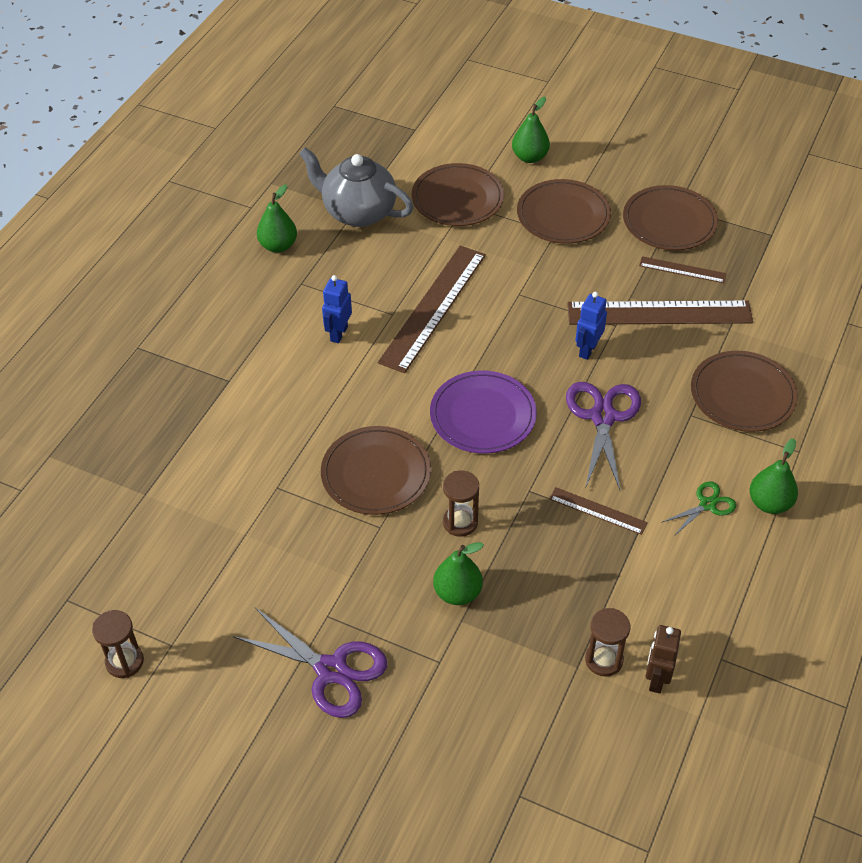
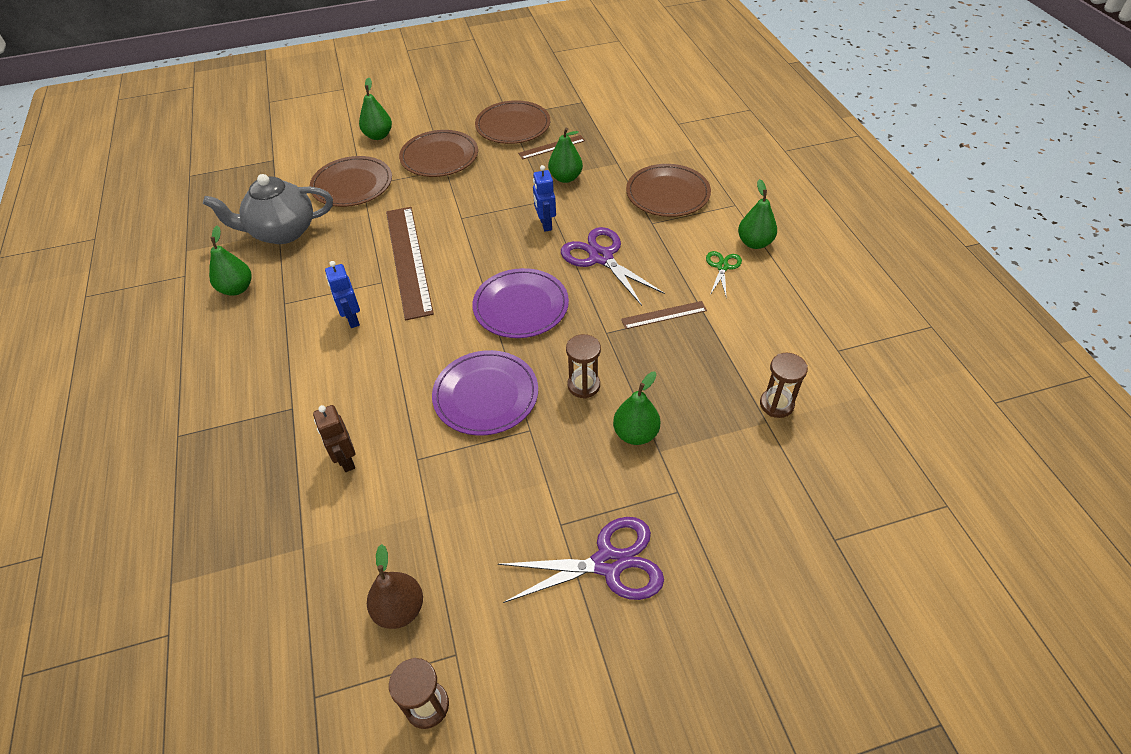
camera: 40 degrees left, 0 degrees up
(165, 586) = (400, 609): none -> brown pear
(376, 473) = (486, 395): brown plate -> purple plate
(656, 679) = (819, 391): brown robot -> brown robot (346, 460)
(659, 313) = (565, 178): brown ruler -> green pear

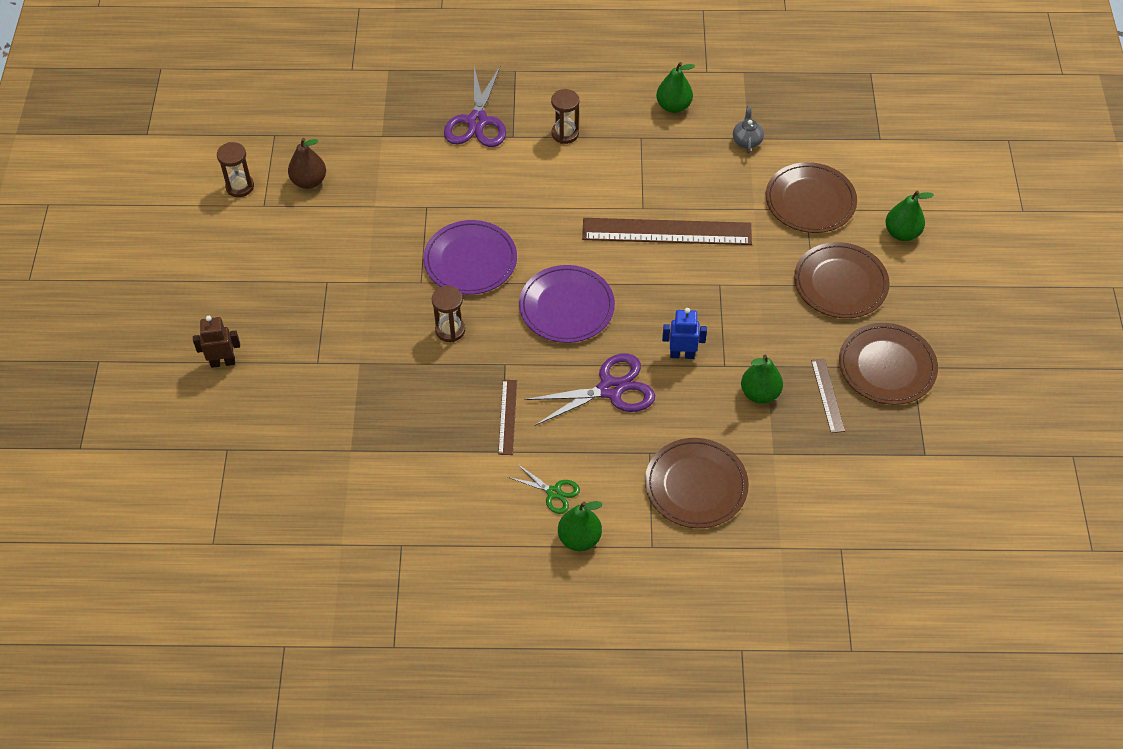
camera: 105 degrees right, 5 degrees up
(282, 232) = (747, 141): grey teapot -> grey teapot, size x0.45
(346, 460) = (445, 165): brown robot -> brown robot (223, 362)
(352, 319) = (600, 182): blue robot -> none
(608, 563) = (282, 301): purple scissors -> purple scissors (477, 121)
(635, 434) = (383, 352): green pear -> none
(776, 404) = (364, 465): brown hourglass -> brown hourglass (565, 133)

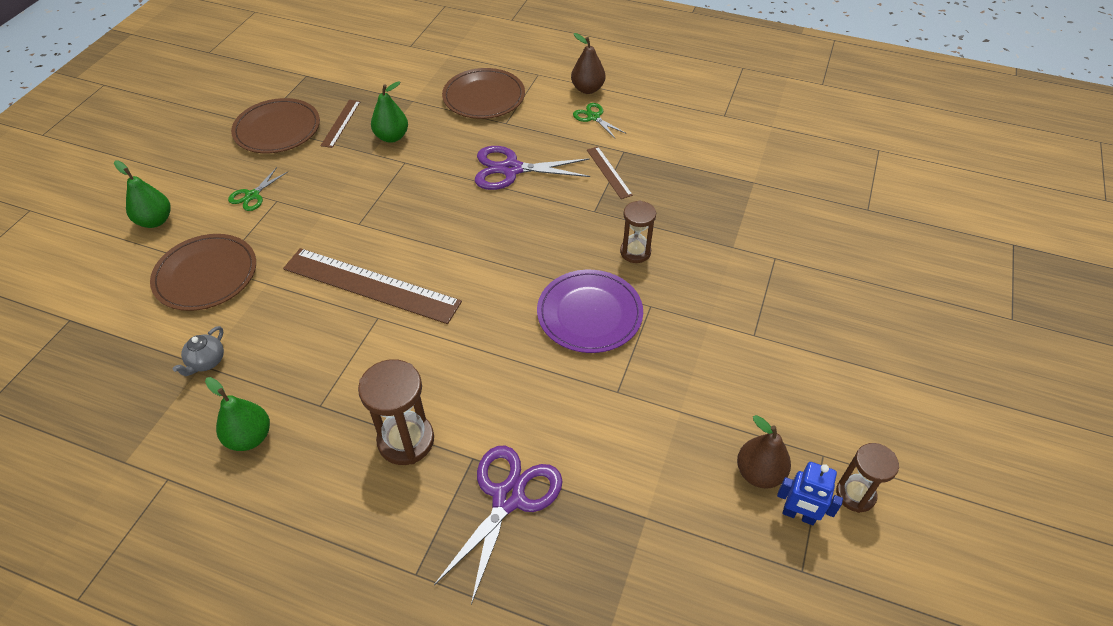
camera: 160 degrees left, 5 degrees down
(223, 362) = (873, 283): brown robot -> none
(507, 417) = (609, 172): brown ruler -> brown ruler turned 45 degrees counterclockwise
(565, 133) = (406, 440): brown hourglass -> brown hourglass, size x1.52
(566, 307) = (513, 242): purple plate -> none
(579, 538) = (587, 89): green pear -> brown pear
(682, 354) = (434, 178): blue robot -> blue robot (798, 515)
(840, 283) = (252, 195): brown plate -> green scissors

